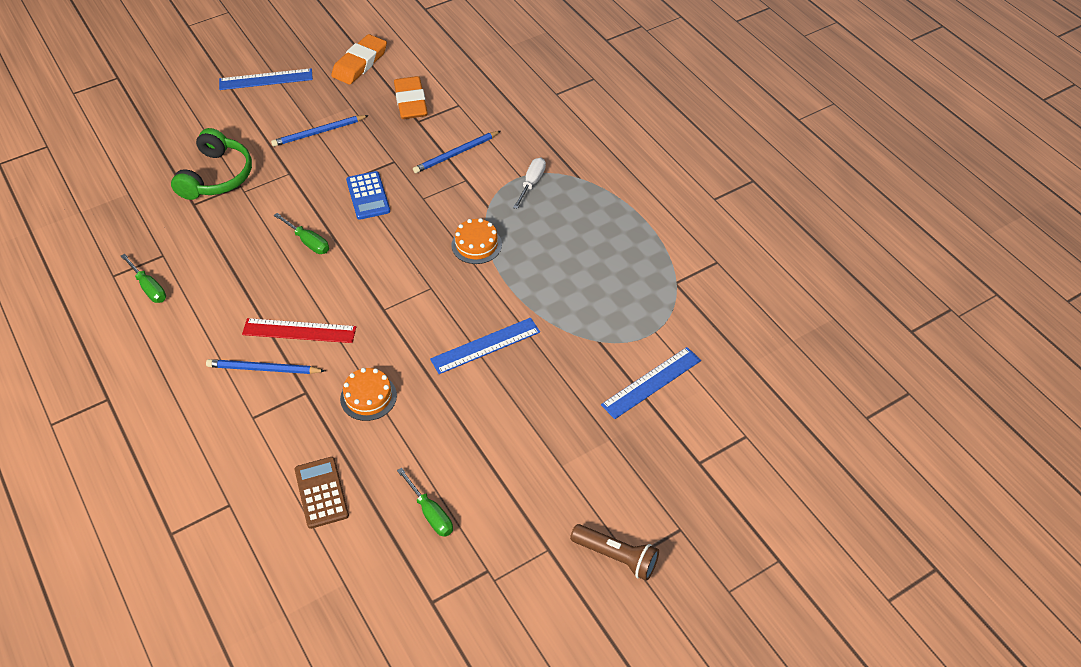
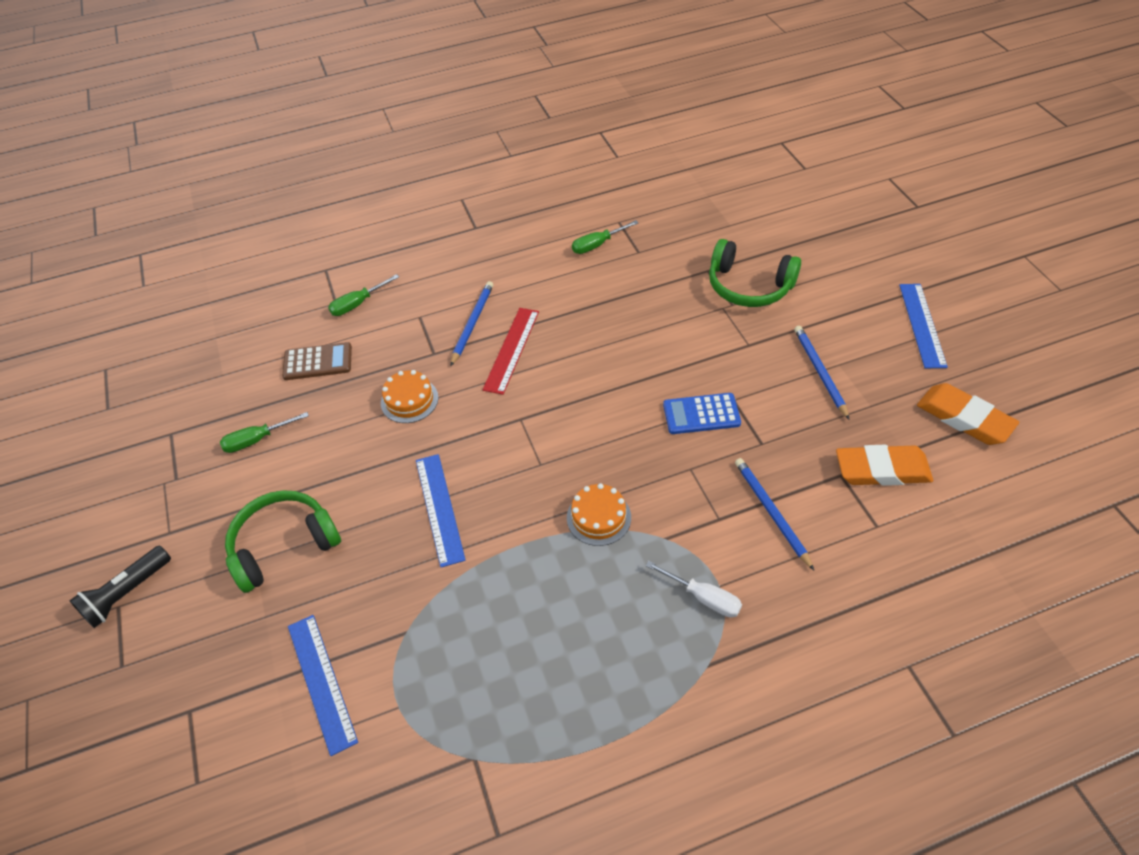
camera: 105 degrees right, 0 degrees up
(308, 242) = (635, 358): green screwdriver -> green screwdriver (358, 304)
(543, 448) = (283, 545): none -> green headphones
(616, 556) = (127, 593): brown flashlight -> black flashlight

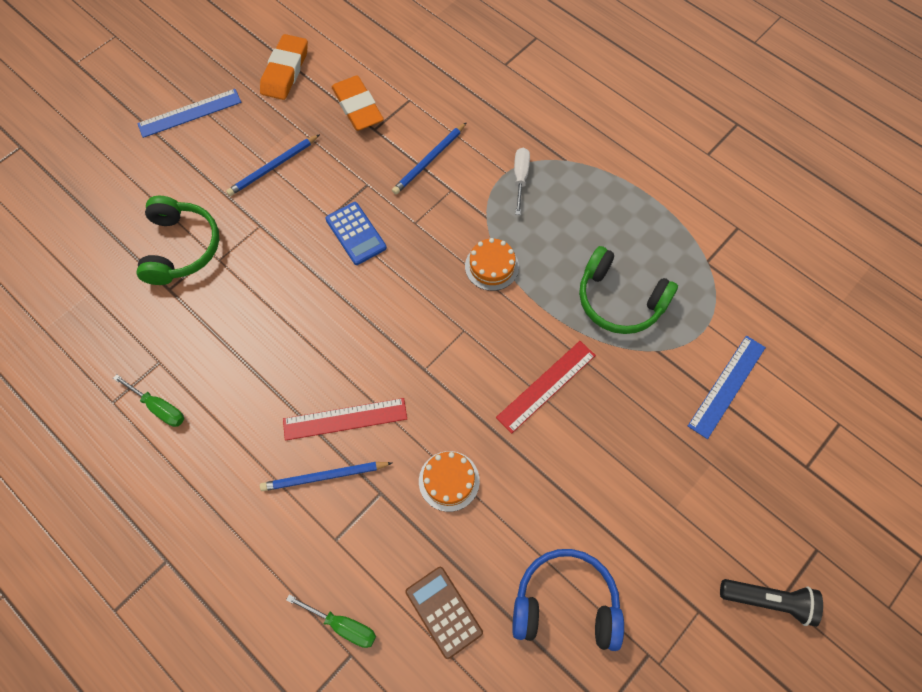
camera: 120 degrees left, 15 degrees up
(257, 440) = (565, 603): green screwdriver -> blue headphones
(283, 545) = (649, 493): green headphones -> green headphones (619, 300)
(439, 508) = (546, 386): blue ruler -> red ruler

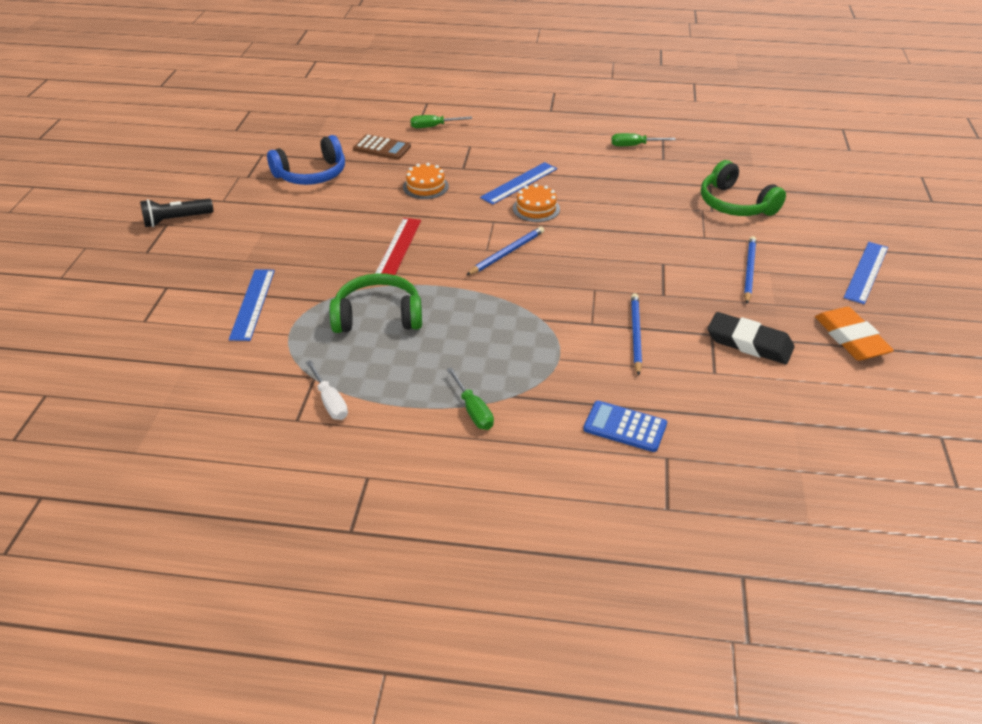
camera: 145 degrees right, 25 degrees down
(325, 476) = (503, 161): blue pencil -> blue pencil (506, 253)
(345, 419) = (519, 183): red ruler -> blue ruler
(356, 233) = (630, 263): blue calculator -> blue calculator (625, 427)
(357, 107) = (749, 343): orange eraser -> black eraser
(491, 266) = (503, 291): orange cake -> orange cake (536, 209)
(520, 178) = (541, 360): white screwdriver -> white screwdriver (330, 401)
(603, 164) = (473, 410): none -> green screwdriver

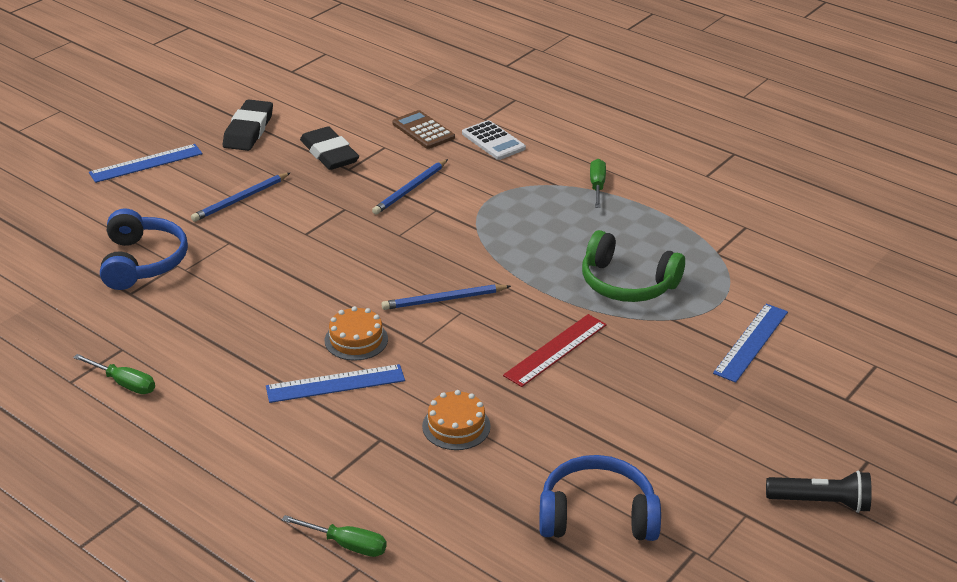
camera: 150 degrees left, 5 degrees down
(330, 401) = (711, 230): white screwdriver -> none
(382, 148) = (460, 528): brown calculator -> brown calculator (423, 131)
(625, 427) = (493, 141): blue calculator -> white calculator
(735, 204) = (142, 262): green headphones -> blue headphones
(851, 338) = (248, 130): orange eraser -> black eraser

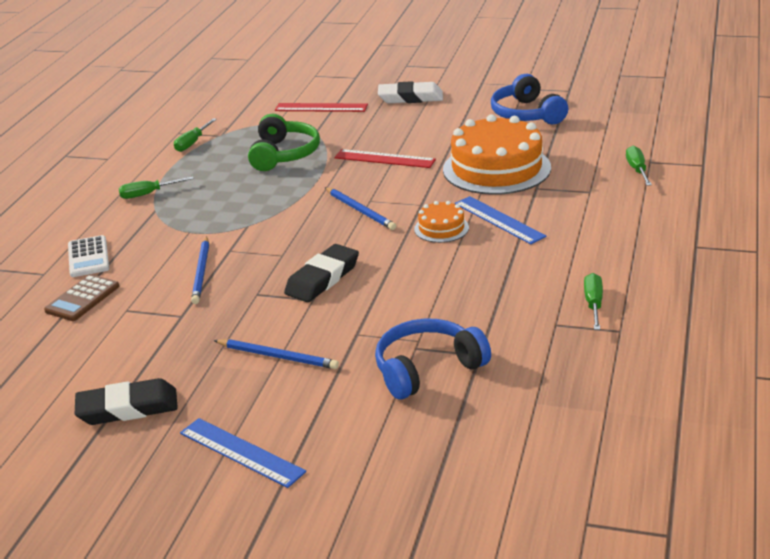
camera: 110 degrees left, 5 degrees down
(329, 153) = (156, 337): black eraser -> black eraser (322, 278)
(410, 189) = (201, 272): blue pencil -> blue pencil turned 75 degrees clockwise
(456, 426) = (496, 168): orange cake -> orange cake, size x2.14
(493, 141) = (88, 257): white calculator -> white calculator turned 135 degrees clockwise
(708, 231) = (192, 143): none -> green screwdriver
(734, 426) = (410, 98): none -> white eraser
(751, 342) = (321, 108): blue ruler -> red ruler
(820, 502) = (452, 70): black flashlight -> none

